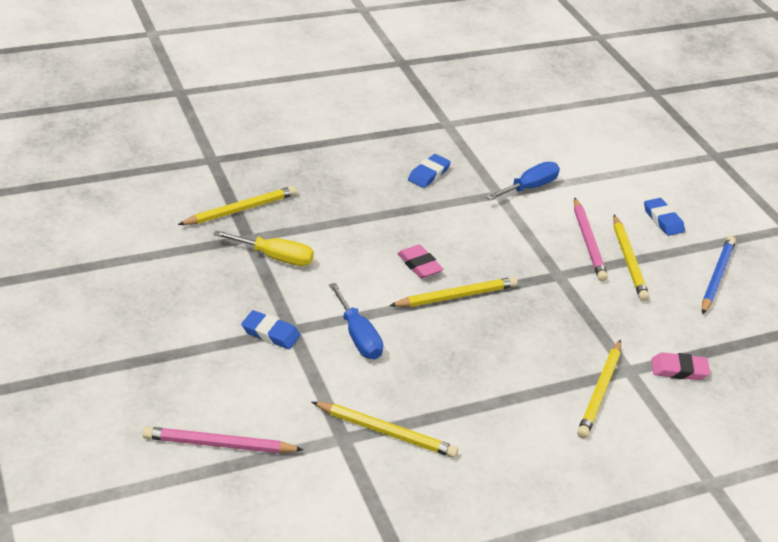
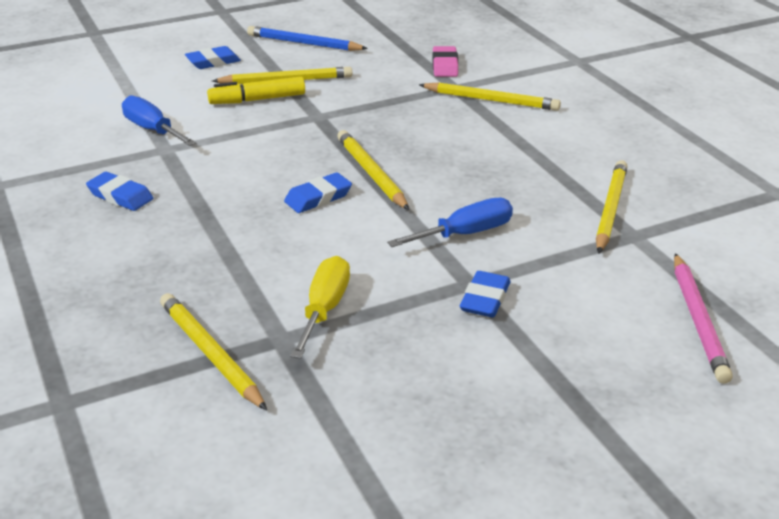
camera: 90 degrees left, 5 degrees down
(419, 265) = (318, 198): pink eraser -> blue eraser
(588, 242) = (257, 100): pink pencil -> yellow marker

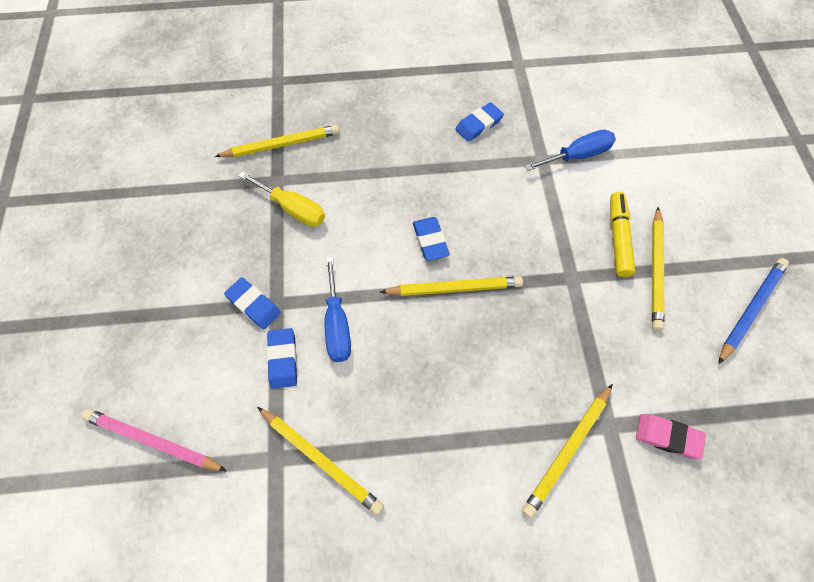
camera: 110 degrees right, 30 degrees up
(213, 62) = (711, 220): blue eraser -> blue eraser (283, 359)

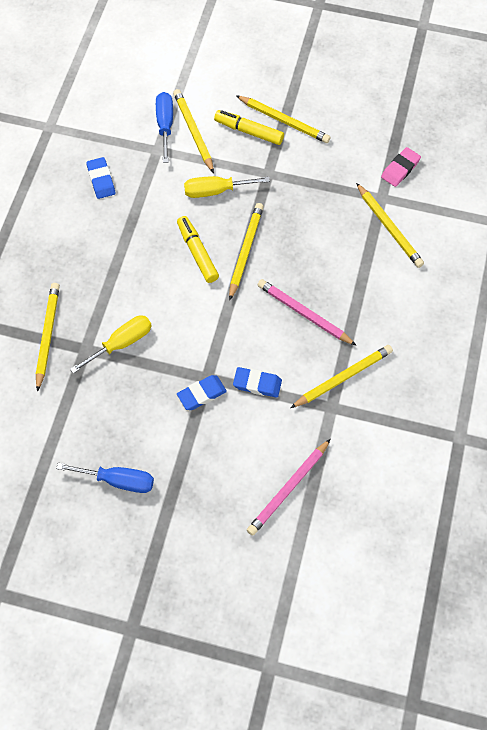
camera: 70 degrees left, 0 degrees up
(337, 324) = (243, 339): blue screwdriver -> blue screwdriver (118, 480)
(395, 382) = (304, 313): none -> pink pencil
(430, 241) = (197, 253): blue eraser -> yellow marker
(519, 231) = (216, 191): none -> yellow screwdriver
(585, 184) = (193, 131): none -> yellow pencil
(751, 309) = (335, 82): blue pencil -> none

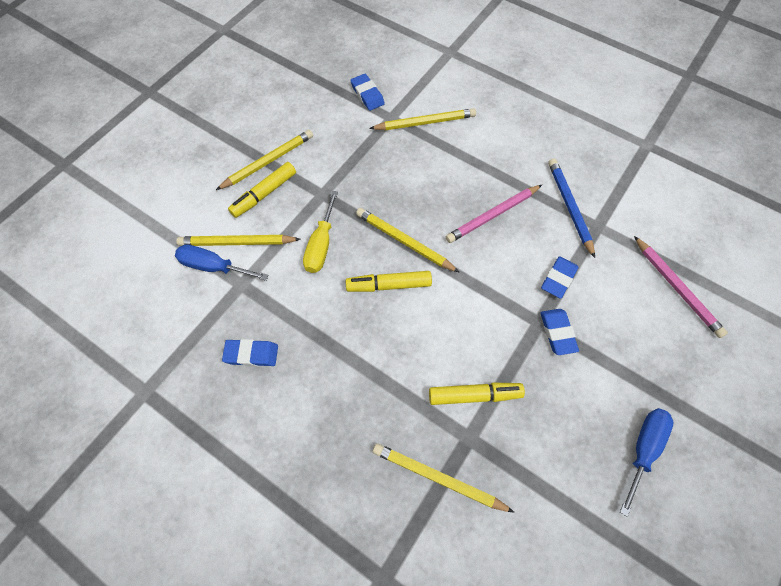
camera: 70 degrees left, 0 degrees up
(121, 343) = (474, 395): yellow screwdriver -> yellow marker
(343, 377) = (569, 207): yellow pencil -> blue pencil
(400, 169) = (367, 95): pink eraser -> blue eraser

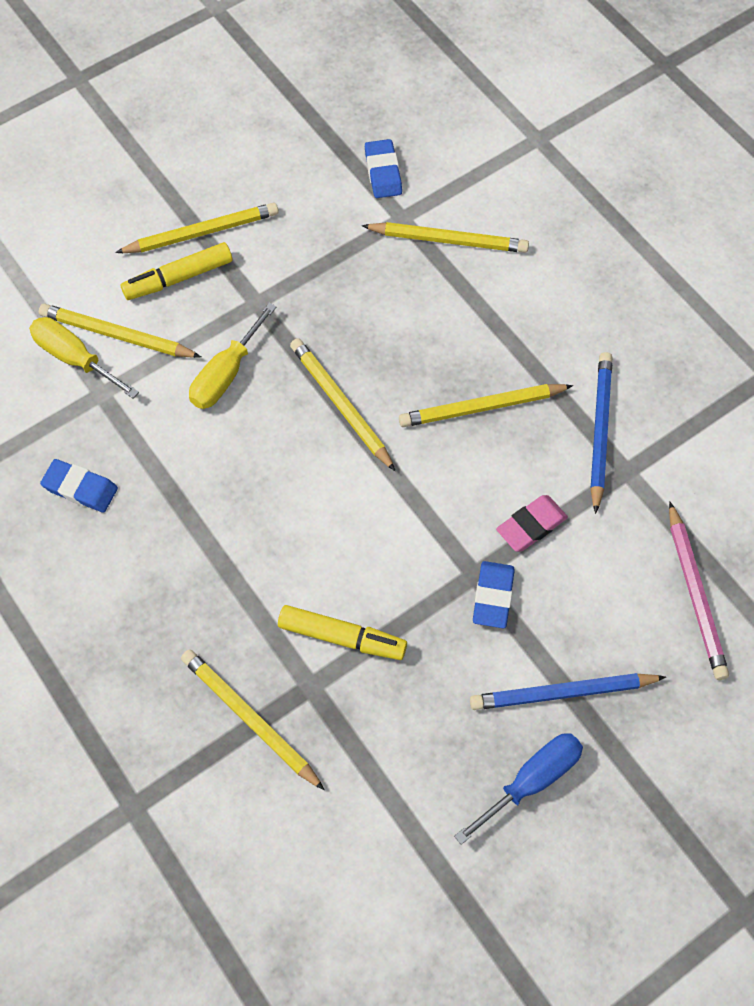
camera: 20 degrees right, 0 degrees up
(213, 267) = (75, 358): blue screwdriver -> yellow screwdriver
(389, 285) = (294, 458): yellow marker -> none
(492, 215) = (481, 407): pink pencil -> yellow pencil
(558, 279) = (531, 525): blue eraser -> pink eraser
(631, 381) = (562, 692): none -> blue pencil

